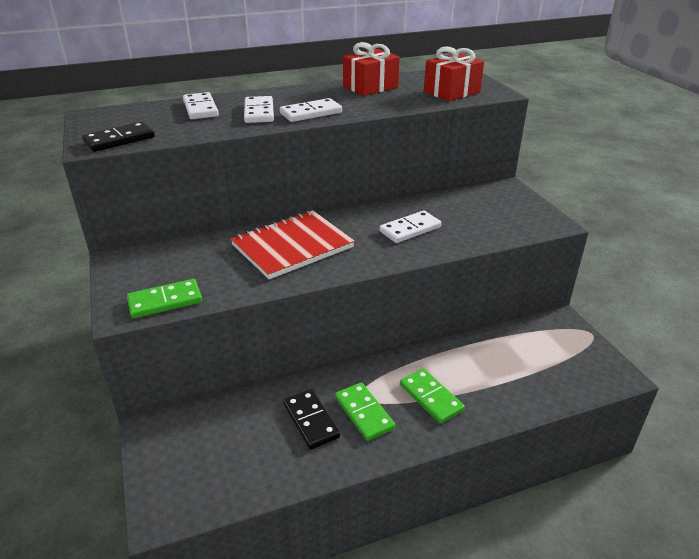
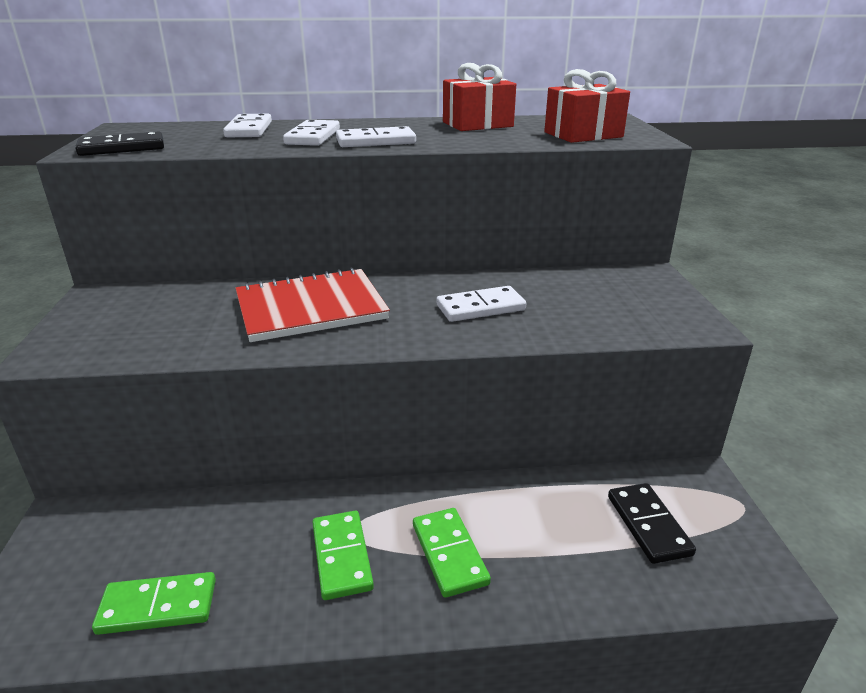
camera: 15 degrees right, 5 degrees down
(165, 301) = (105, 350): green domino -> green domino (158, 607)
(311, 420) = (264, 552): black domino -> black domino (648, 525)

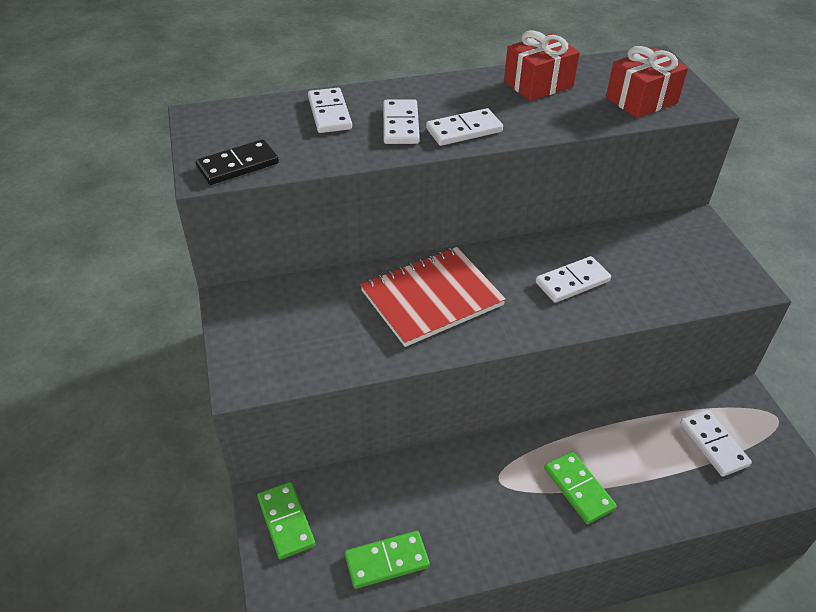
camera: 10 degrees left, 15 degrees up
(342, 556) = (502, 502): green domino -> green domino (286, 521)
(648, 525) = (713, 444): black domino -> white domino

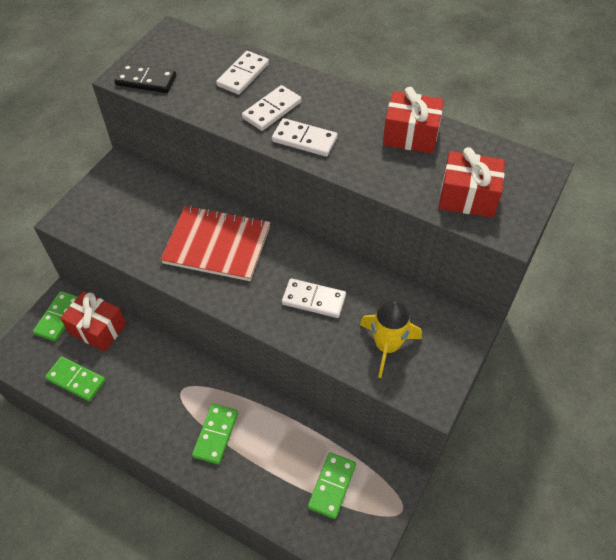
camera: 45 degrees right, 10 degrees up
(344, 497) = (98, 329): none -> red gift
(670, 274) = (387, 346): none -> yellow rocket
(713, 444) = (332, 486): white domino -> green domino

